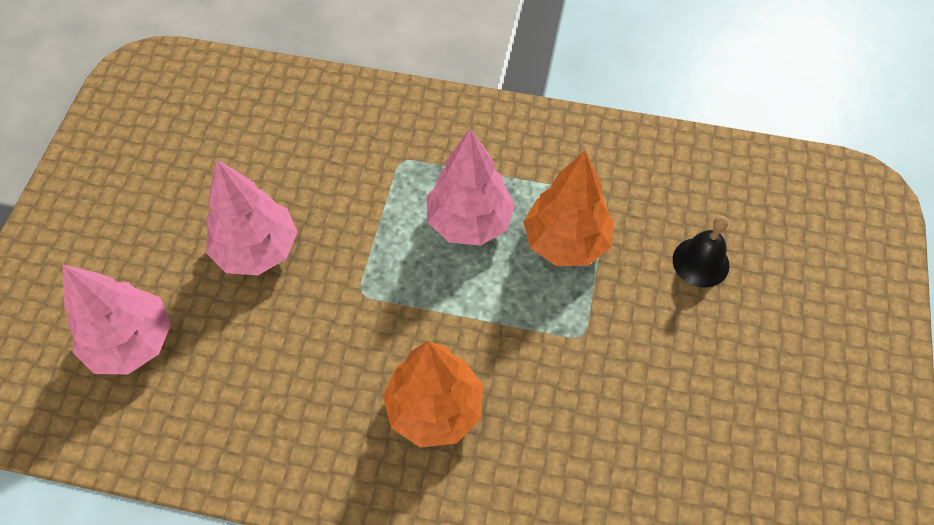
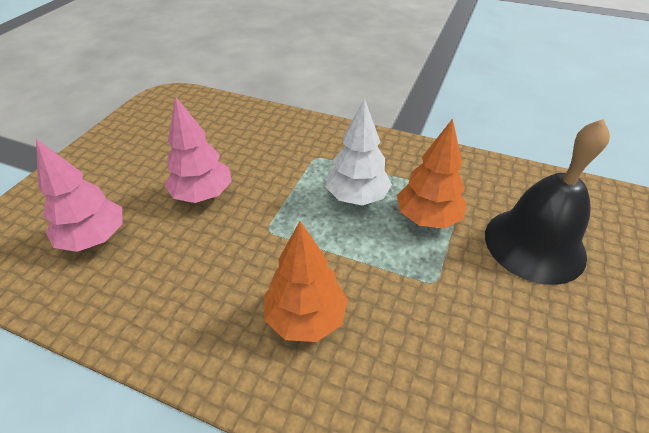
camera: 10 degrees right, 15 degrees down
(469, 222) = (357, 197): pink tree -> white tree
(700, 262) = (534, 244): black bell -> black bell, size x2.16

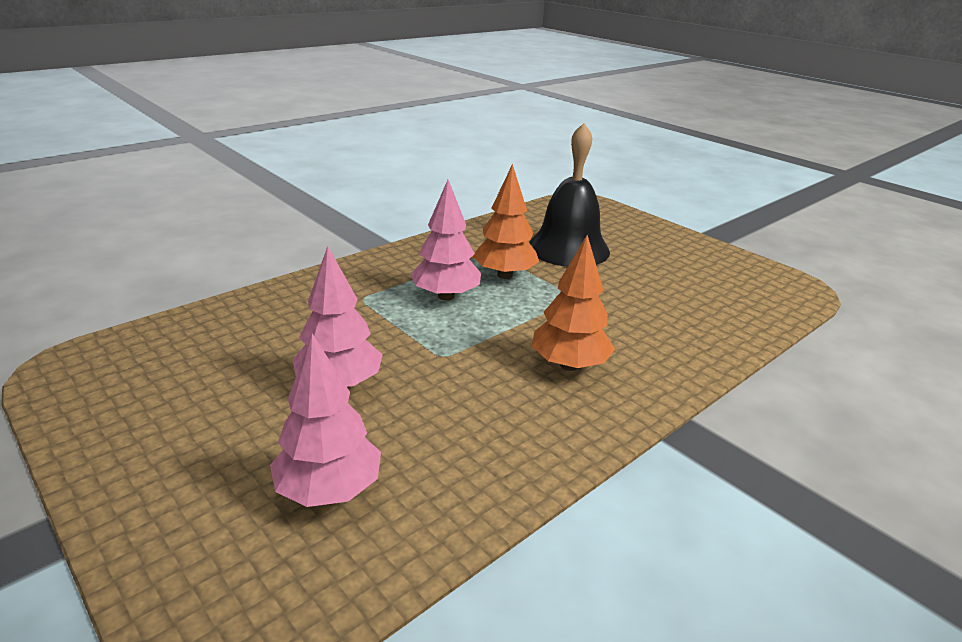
camera: 65 degrees left, 15 degrees down
(357, 197) = (446, 296): white tree -> pink tree

